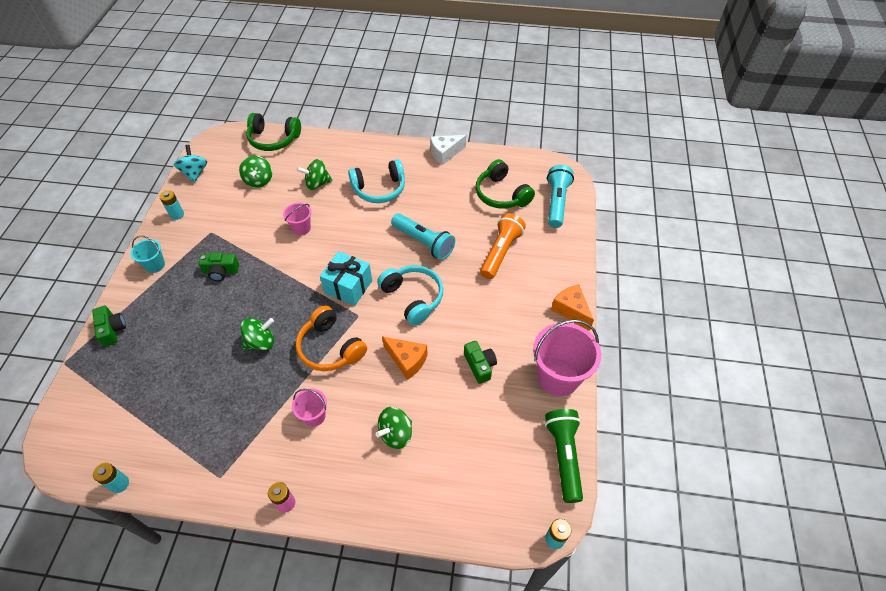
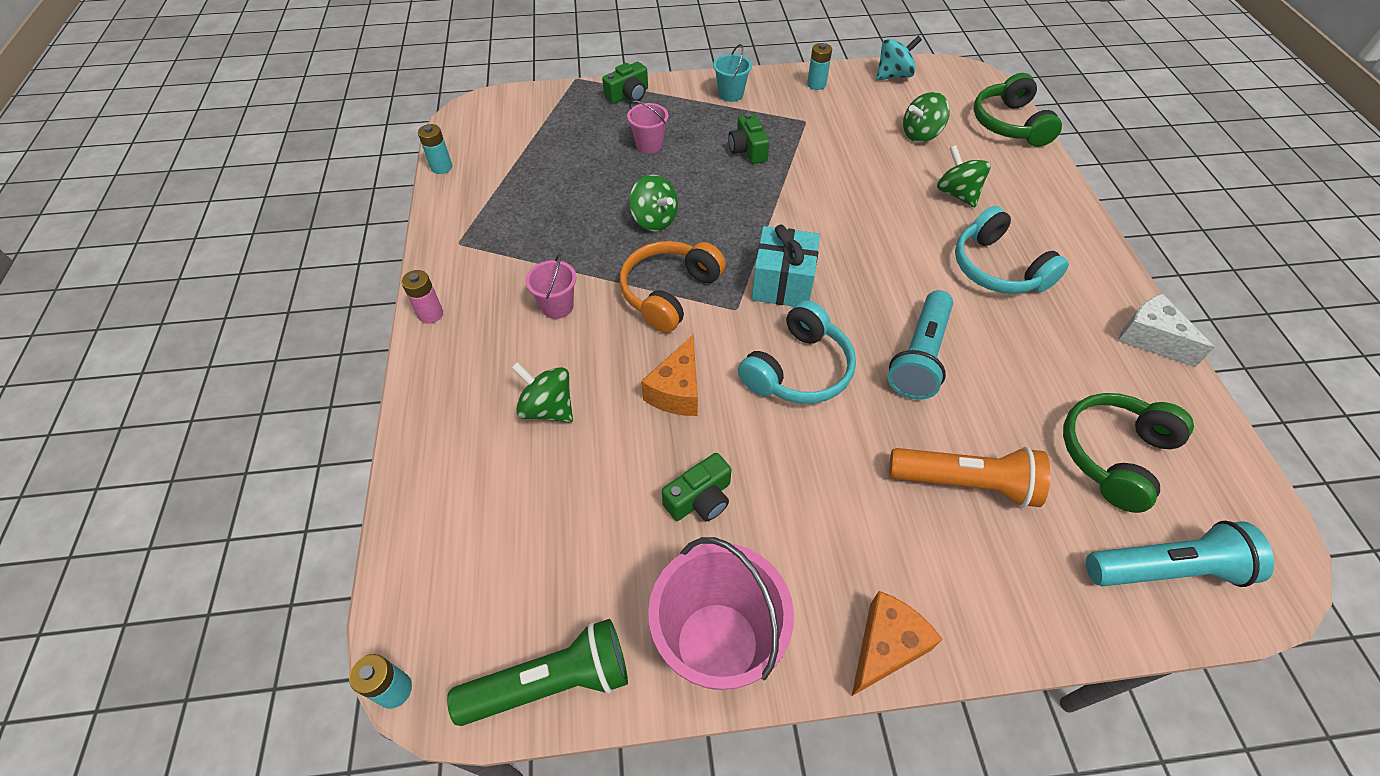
camera: 75 degrees right, 0 degrees up
(301, 228) = (862, 202): pink bucket -> pink bucket (649, 145)

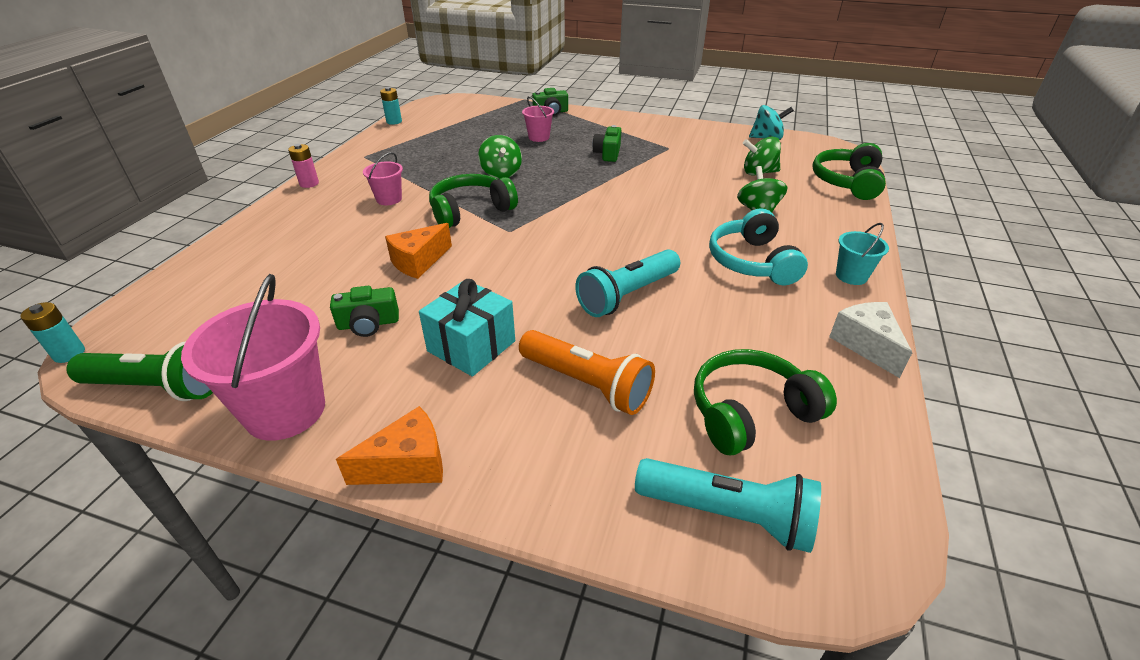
camera: 25 degrees right, 15 degrees down
(548, 408) = (324, 246): green spinning top -> none
(669, 293) = (470, 211): orange headphones -> green headphones
(730, 94) = (625, 124): turquoise bucket -> turquoise bucket (851, 276)
(782, 283) = (559, 226): turquoise gift -> turquoise gift (471, 346)
(798, 369) = (520, 275): turquoise headphones -> none
(816, 84) = (697, 131): turquoise battery -> none

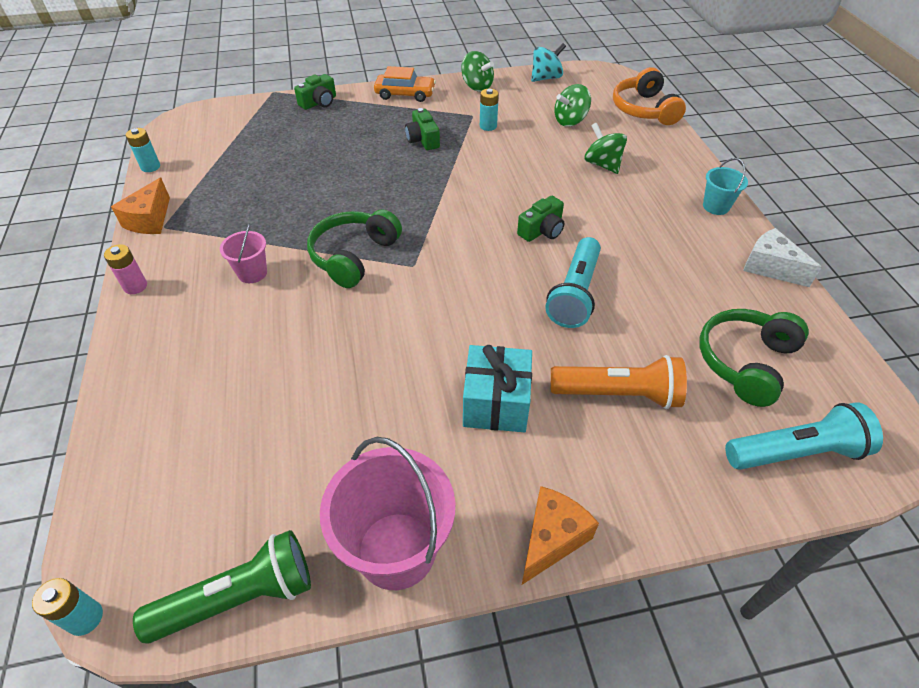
camera: 30 degrees left, 10 degrees up
(368, 324) = (381, 425): green camera -> green camera (542, 230)
(418, 262) = (360, 336): orange cheese -> orange cheese (150, 220)
(501, 173) = (340, 198): green spinning top -> green spinning top (477, 86)
(539, 137) = (337, 140): pink bucket -> none
(625, 122) = (405, 94): none -> orange car
(675, 158) = (488, 126): none -> turquoise battery
(752, 262) = (639, 220): turquoise headphones -> none
(847, 182) = (644, 109): green headphones -> orange headphones

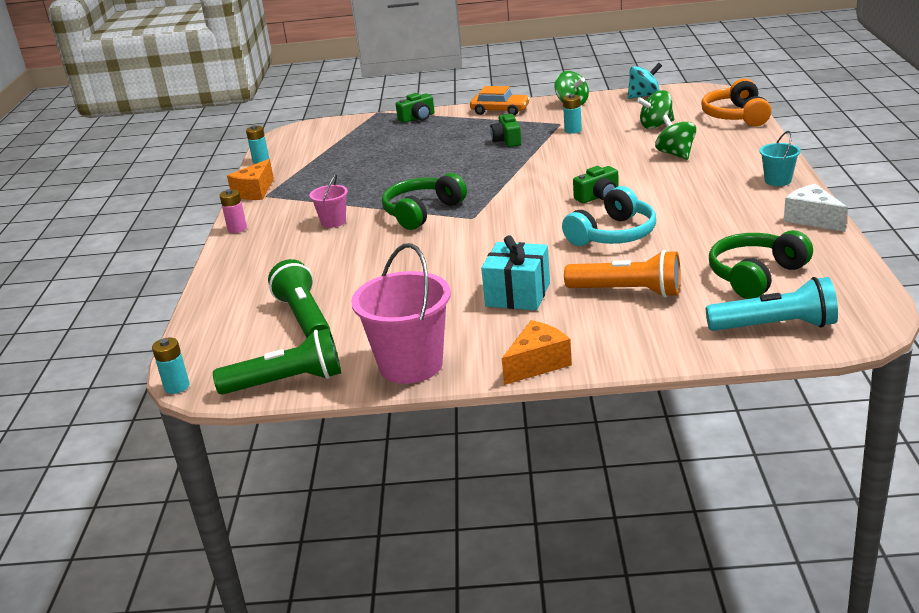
camera: 15 degrees right, 20 degrees down
(243, 457) = (304, 317): none -> green flashlight
(575, 293) = (613, 234): turquoise flashlight -> turquoise headphones

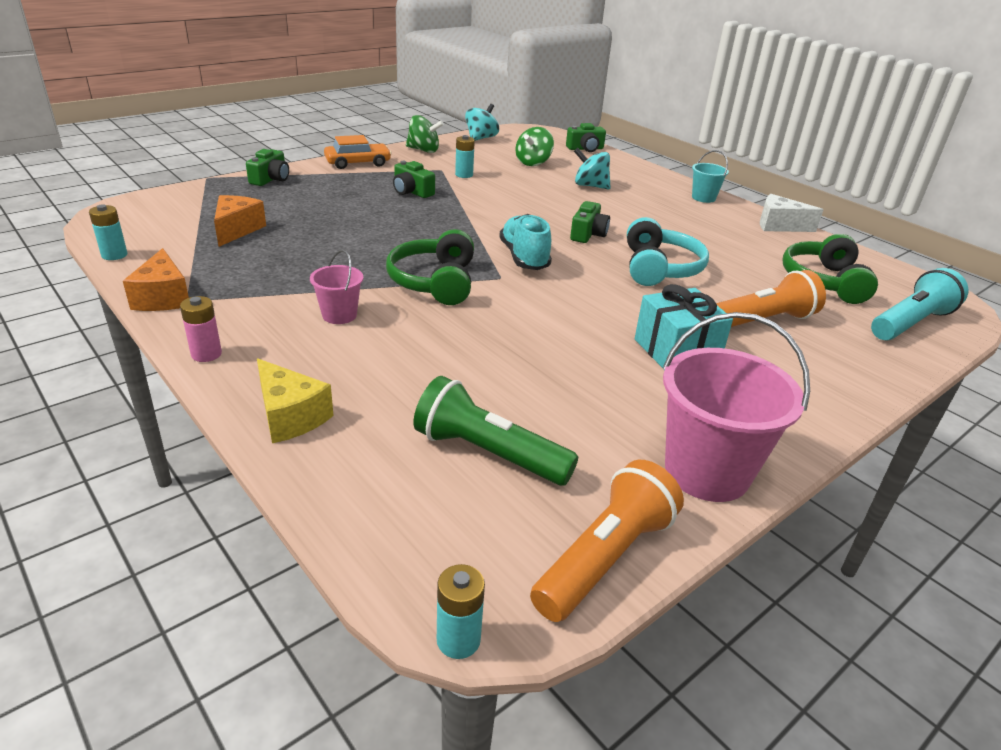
camera: 45 degrees left, 5 degrees up
(235, 271) = (290, 416): none -> yellow cheese
(286, 382) = (604, 558): green flashlight -> orange flashlight
(513, 206) = (524, 258): none -> turquoise shoe
(537, 364) = (815, 422): orange cheese -> orange cheese (237, 230)
(675, 154) = (590, 186): green spinning top -> turquoise spinning top
(736, 116) = (585, 149): orange headphones -> green camera

